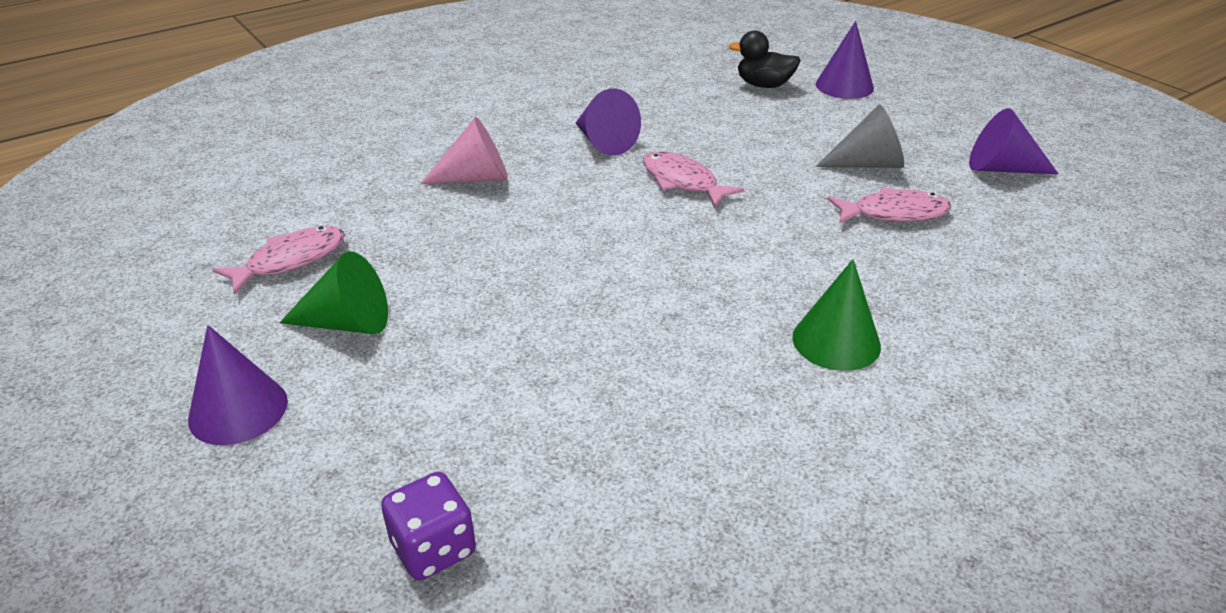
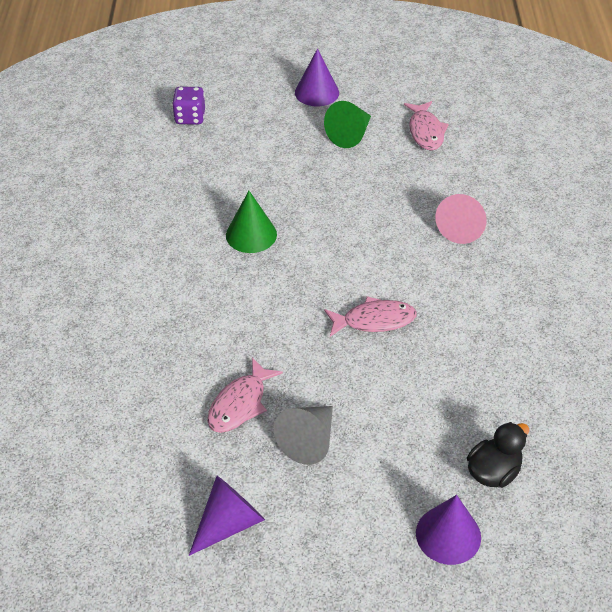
camera: 125 degrees right, 10 degrees up
(604, 142) = (464, 309): purple cone -> none
(836, 341) = (167, 288): green cone -> green cone (251, 234)

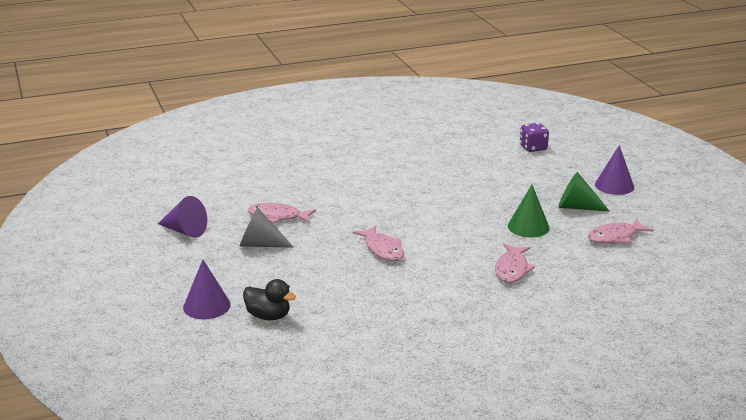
camera: 70 degrees right, 20 degrees down
(251, 234) = (432, 191): green cone -> green cone (528, 227)
(462, 227) = (512, 269): pink cone -> pink fish

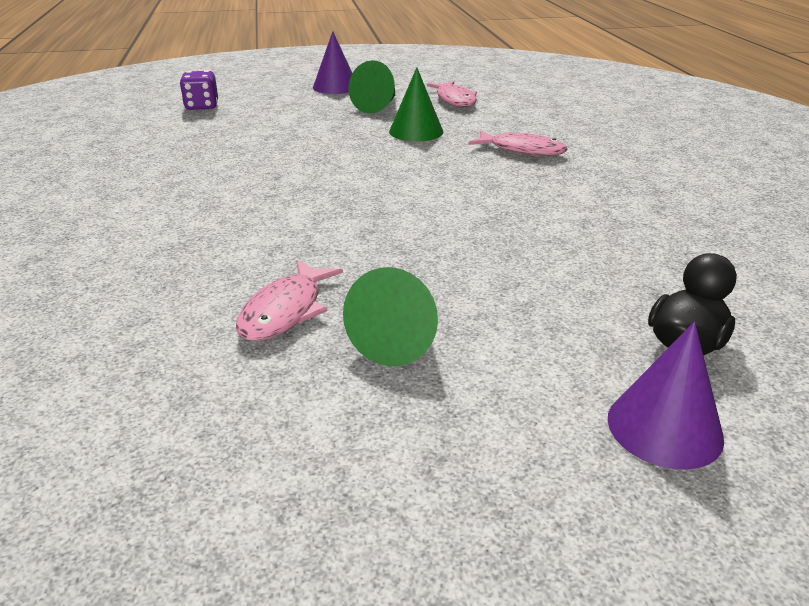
camera: 80 degrees left, 5 degrees up
(185, 231) = (285, 459): purple cone -> none
(260, 244) = (398, 339): grey cone -> green cone
(382, 249) = (451, 221): pink fish -> none

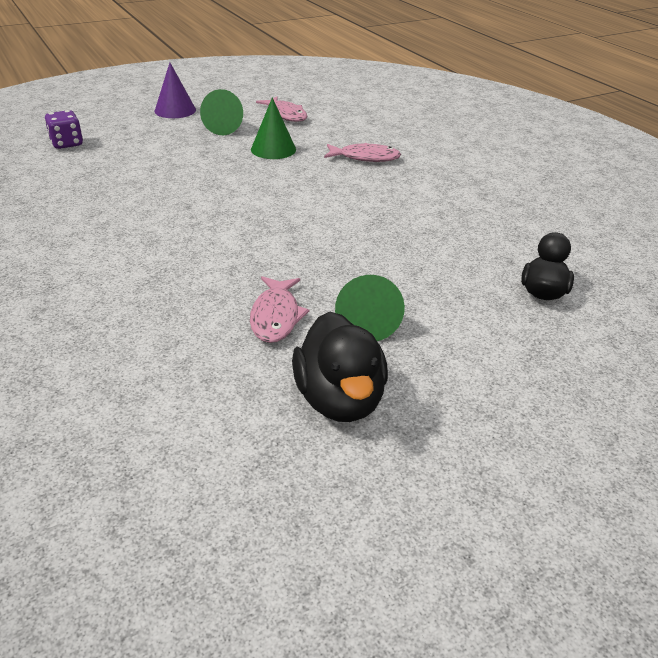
camera: 20 degrees left, 5 degrees up
(290, 435) = (339, 399): none -> black duck
(664, 427) = (554, 347): purple cone -> none

